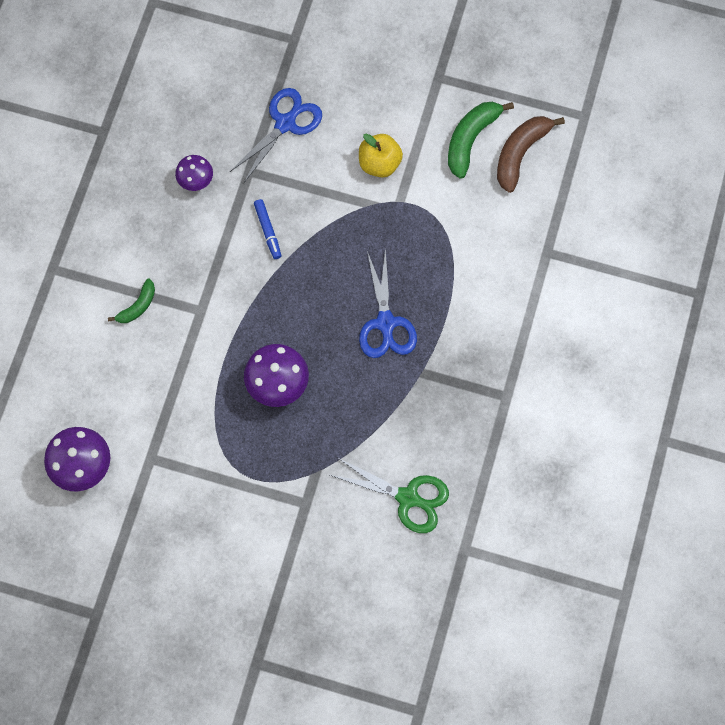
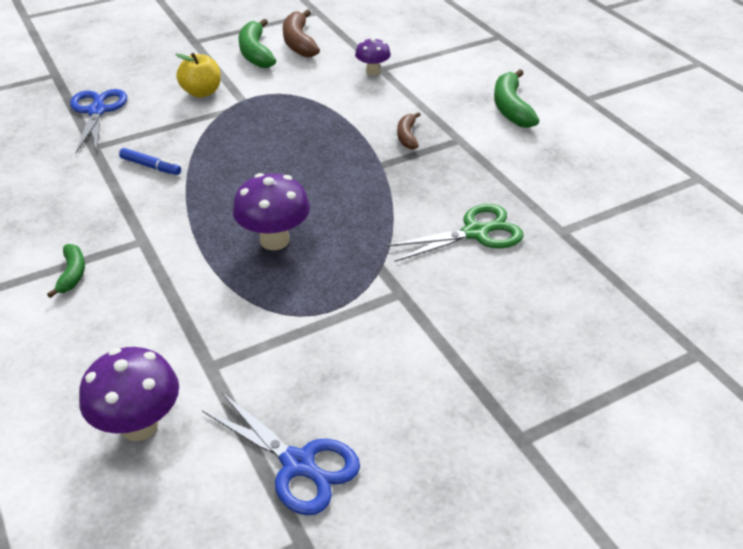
camera: 45 degrees left, 30 degrees down
(196, 181) = (48, 175): purple mushroom -> purple mushroom (372, 72)
(385, 323) = (317, 157): blue scissors -> blue scissors (299, 465)
(473, 357) = (407, 136): none -> brown banana
(589, 396) = (511, 108): none -> green banana

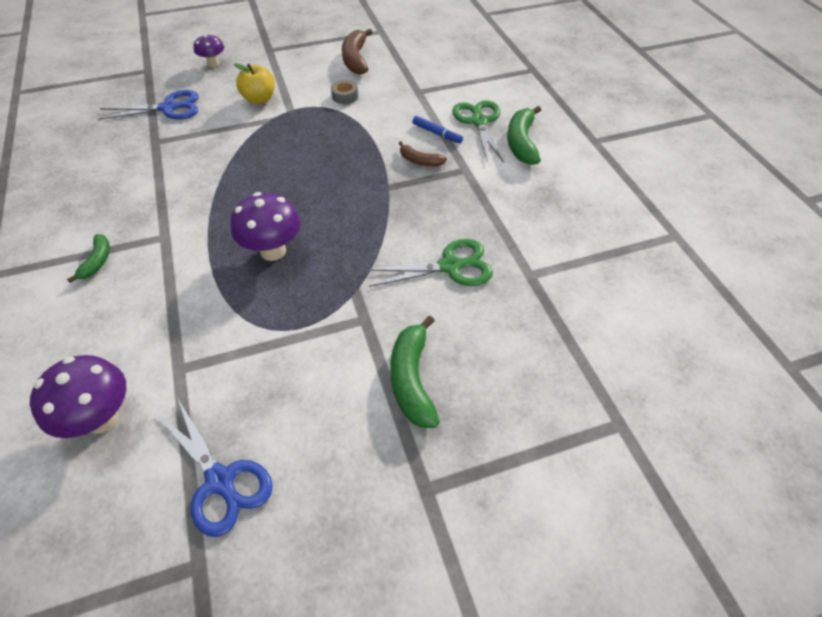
camera: 10 degrees right, 10 degrees up
(97, 111) = (169, 108): blue scissors -> blue scissors turned 75 degrees clockwise
(151, 166) = (194, 165): blue marker -> blue marker (437, 133)
(255, 53) = (316, 66): green banana -> green banana (412, 379)
(300, 80) = (345, 96): none -> grey tape
(372, 72) = (410, 94): purple mushroom -> purple mushroom (213, 64)
(407, 136) = (420, 161): brown banana -> brown banana turned 75 degrees counterclockwise
(458, 92) = (479, 121): none -> green scissors

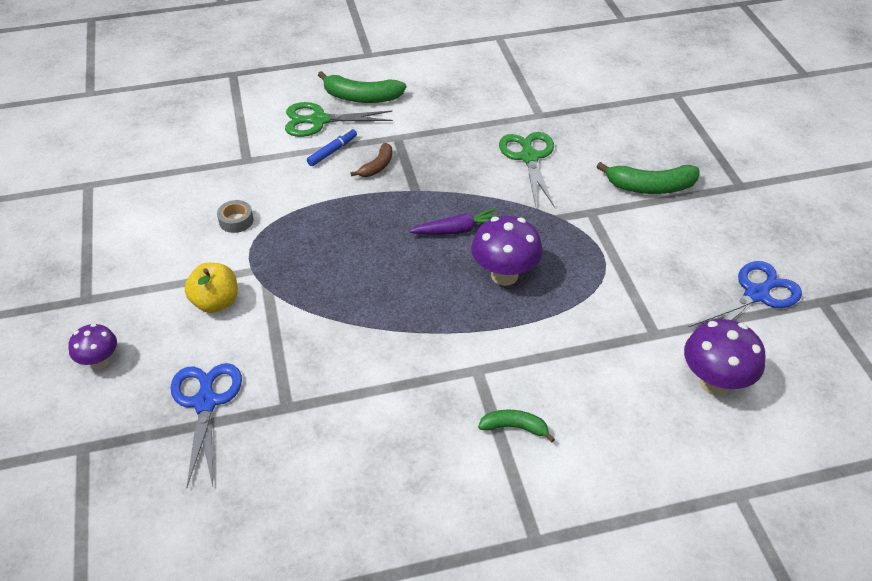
camera: 85 degrees left, 5 degrees down
(334, 217) = (457, 230): none -> purple carrot
(355, 59) = (151, 210): brown banana -> none

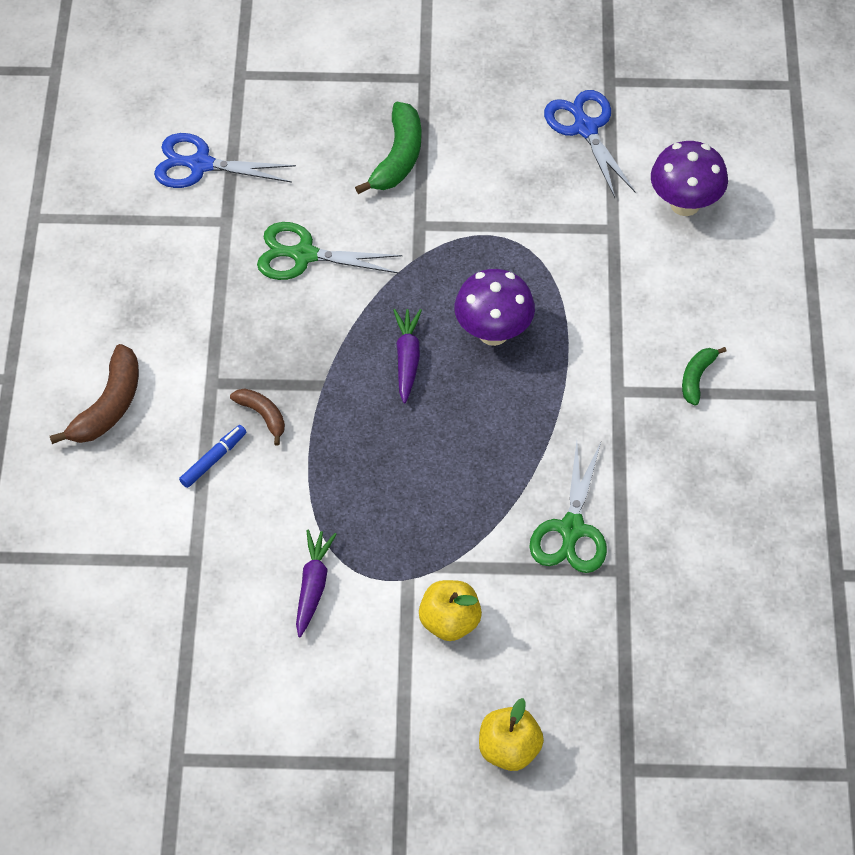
camera: 75 degrees left, 10 degrees up
(100, 362) = (509, 750): purple mushroom -> yellow apple
(206, 402) = (596, 645): blue scissors -> blue scissors (200, 164)
(236, 221) = (313, 586): grey tape -> purple carrot
(318, 120) = (140, 465): green scissors -> green scissors (571, 530)
(332, 151) = (213, 459): blue marker -> blue marker turned 75 degrees clockwise
(361, 97) = (108, 406): green banana -> brown banana

